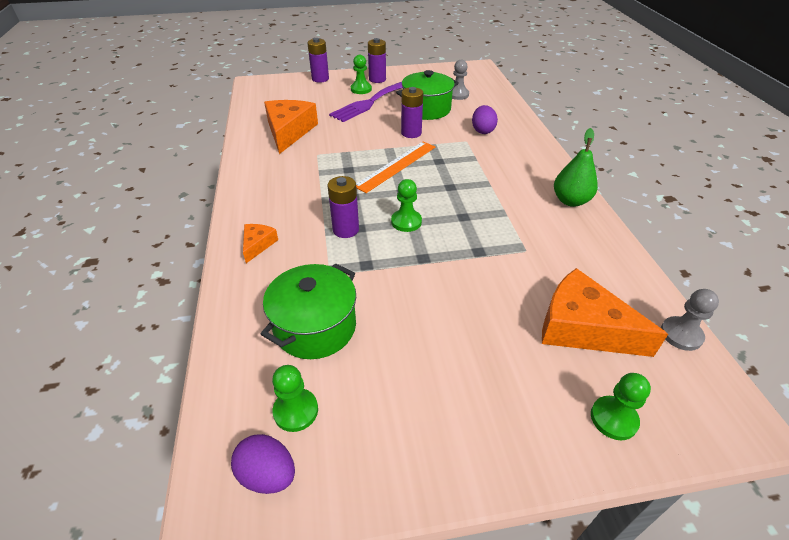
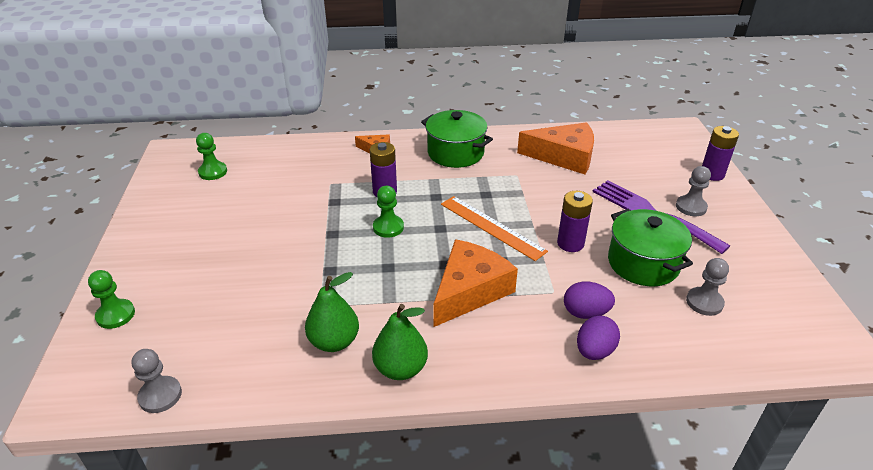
camera: 95 degrees right, 5 degrees down
(268, 475) = (178, 164): purple egg -> purple egg (594, 351)
(315, 327) = (277, 178): green pot -> green pot (455, 153)
(361, 89) = (691, 207): green pawn -> grey pawn
(377, 79) = (731, 222): purple battery -> none
(563, 236) = (334, 342): none -> green pear
(583, 327) = (206, 322): orange cheese -> orange cheese (469, 290)

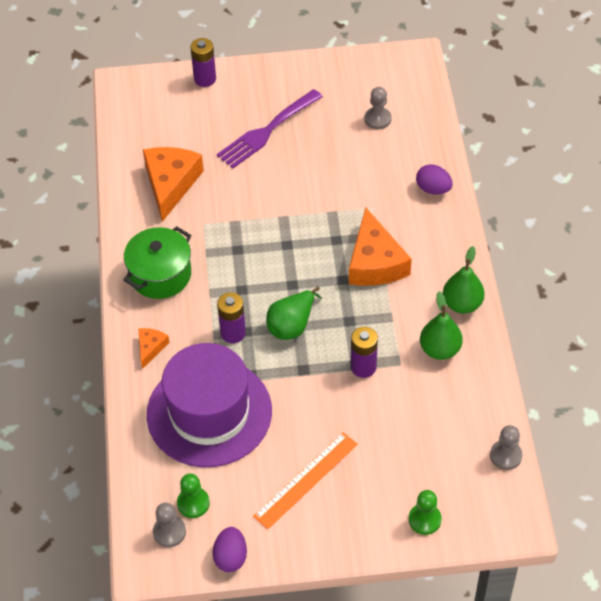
camera: 90 degrees left, 15 degrees up
(300, 179) = (209, 412): none -> purple hat
(388, 227) = (292, 325): green pawn -> green pear
(469, 290) = (375, 262): orange cheese -> orange cheese turned 135 degrees counterclockwise
(492, 227) = (289, 246): orange ruler -> orange ruler (306, 480)
(570, 243) = (311, 191): purple battery -> purple battery (363, 367)
(585, 313) = (394, 190): purple egg -> purple egg (230, 557)
(643, 263) = (334, 147): green pot -> none
(691, 207) = (256, 103): grey pawn -> grey pawn (169, 532)

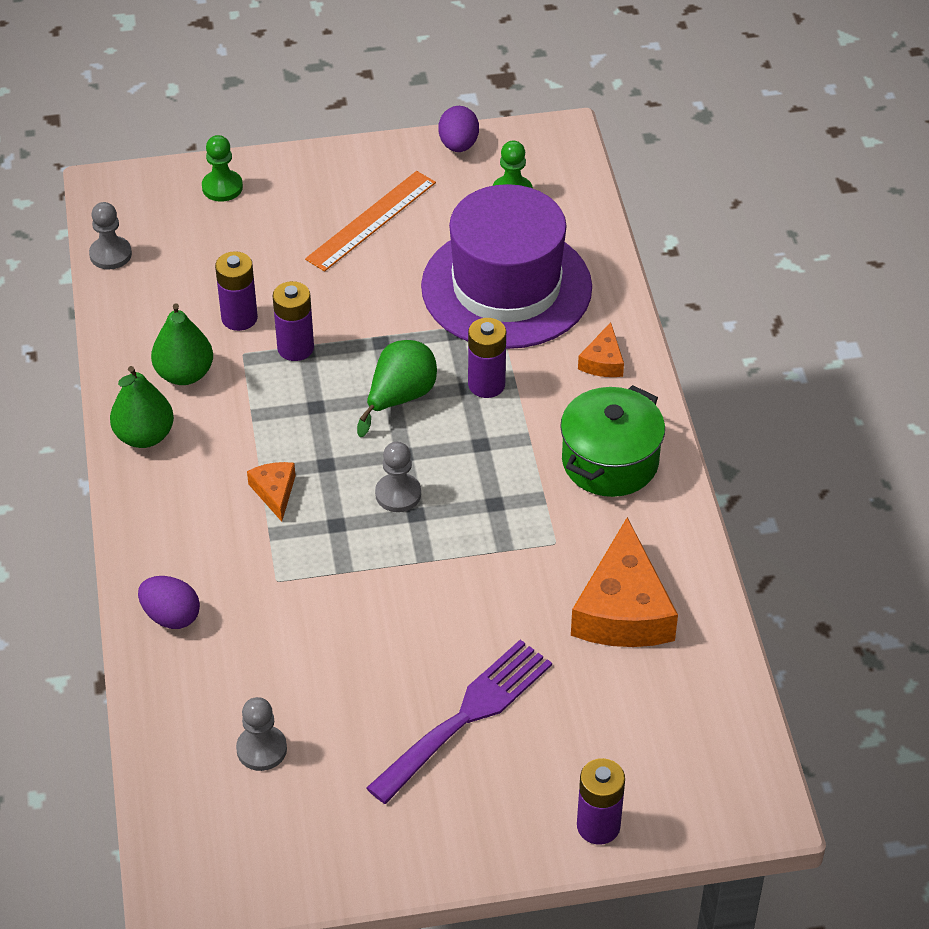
camera: 175 degrees right, 5 degrees down
(169, 532) = (536, 165): grey pawn -> grey pawn (398, 494)
(375, 262) = (274, 492): orange cheese -> orange cheese, size x0.49
(404, 394) = (239, 318): none -> purple battery

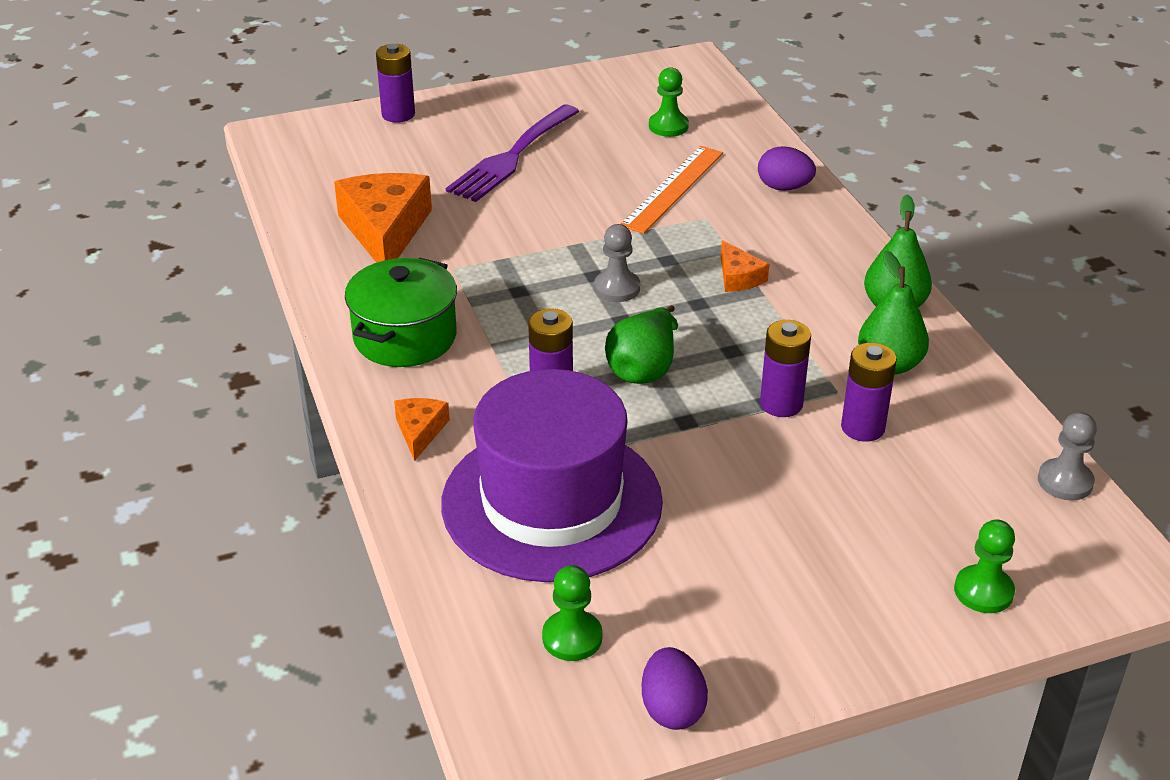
camera: 170 degrees right, 10 degrees down
(261, 749) = (668, 126): grey pawn -> green pawn
(371, 220) = (756, 569): orange ruler -> orange ruler (673, 188)

